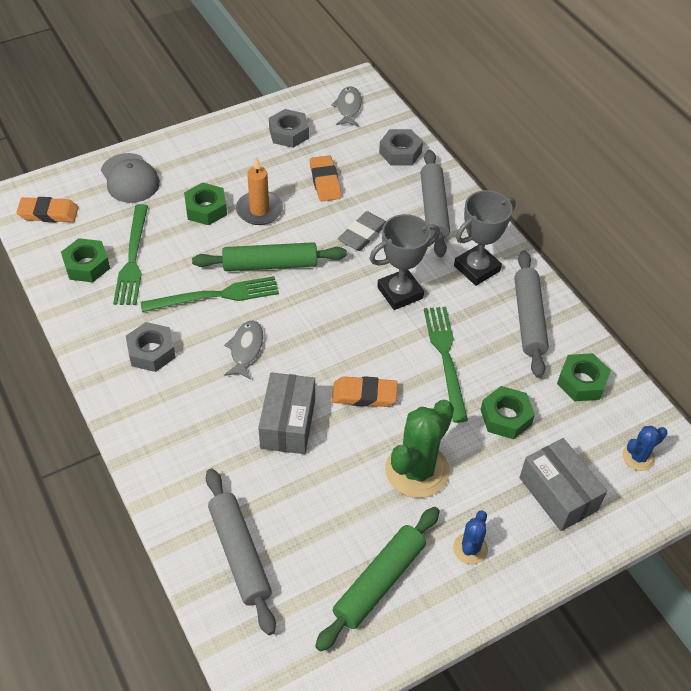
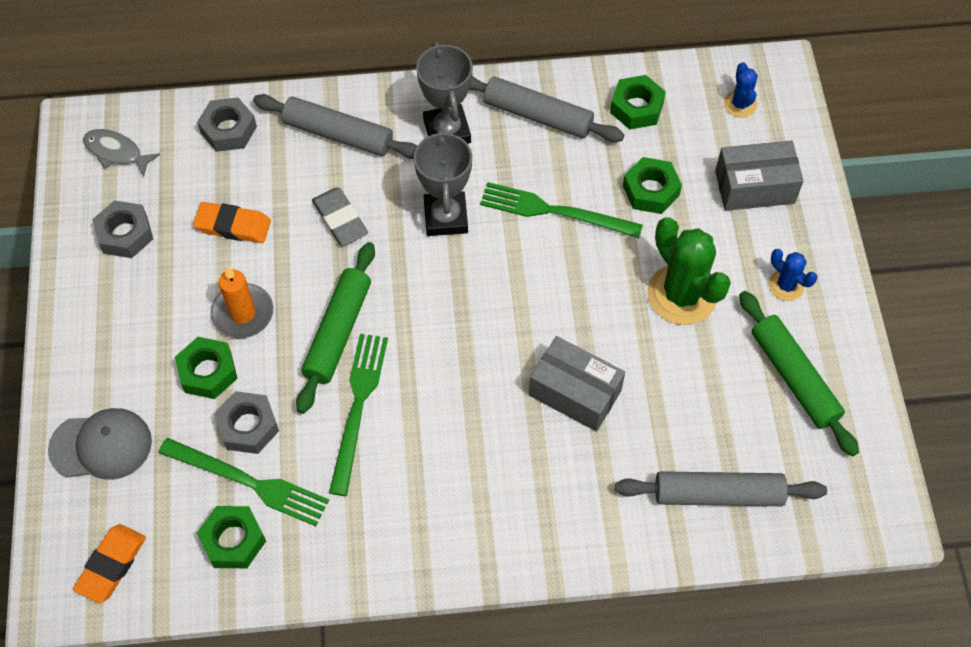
camera: 65 degrees left, 10 degrees up
(151, 352) = (411, 503): grey nut -> grey nut (248, 426)
(246, 349) = (454, 400): grey fish -> none
(364, 395) = (569, 306): orange eraser -> none

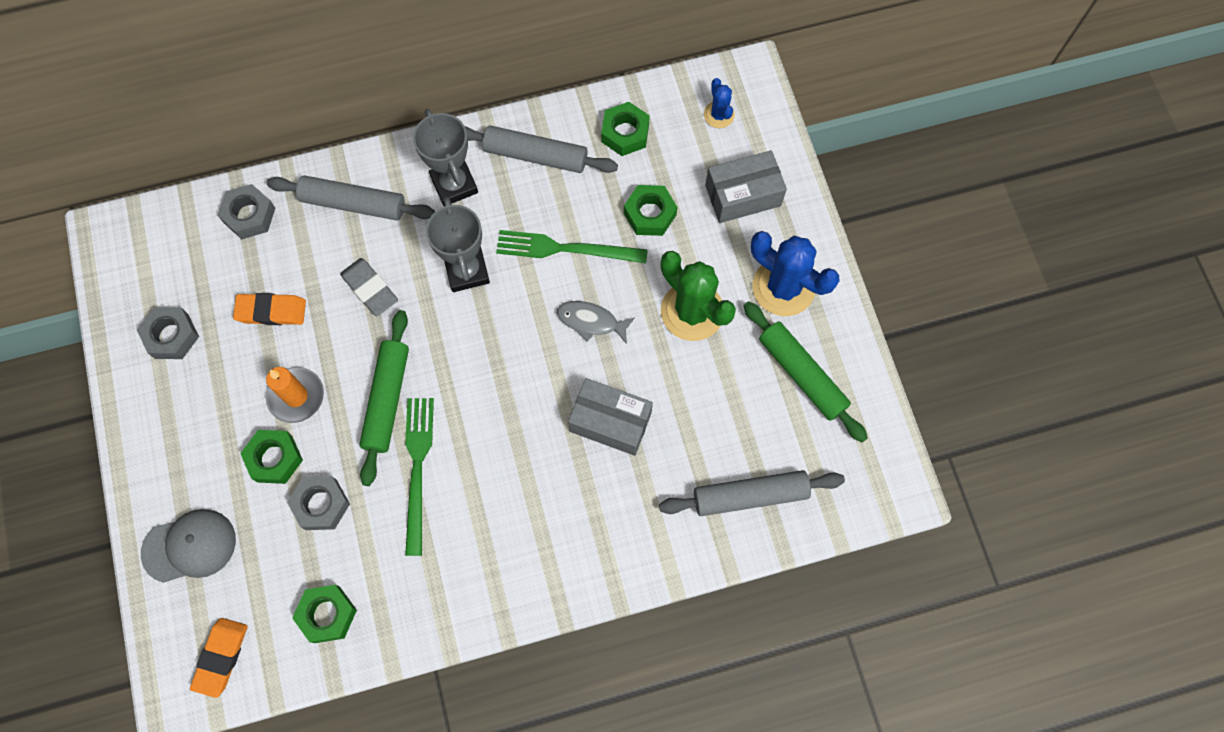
camera: 10 degrees left, 10 degrees up
(116, 152) = (147, 255): grey fish -> grey fish (591, 321)
(249, 482) = (331, 557): green fork -> none
(786, 285) = (783, 287): blue cactus -> blue cactus, size x1.94

